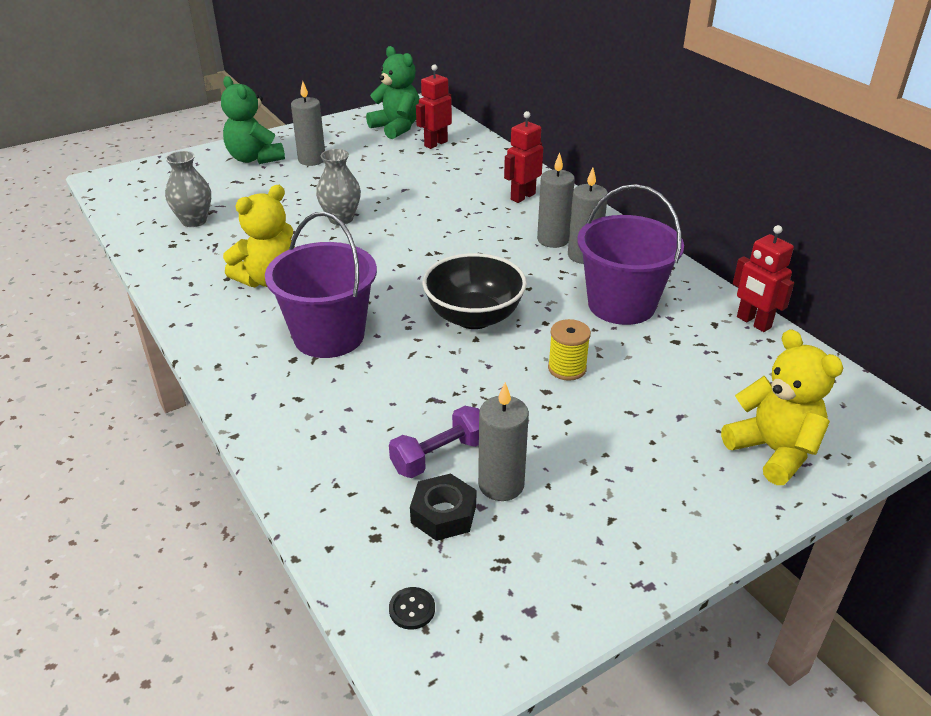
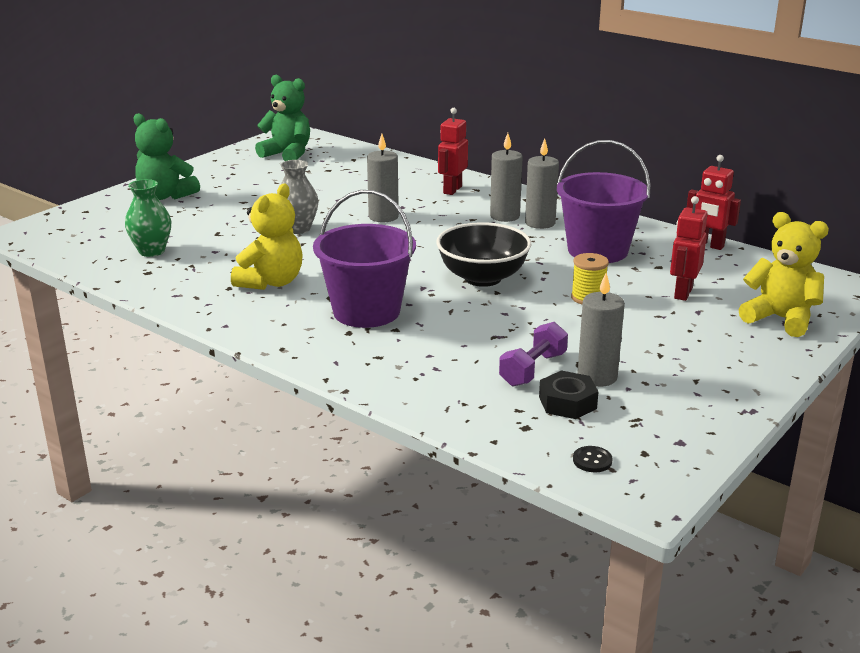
camera: 20 degrees left, 10 degrees down
(194, 221) = (151, 251): grey vase -> green vase
(312, 160) = (226, 189): grey candle -> grey candle (383, 217)
(435, 144) = (337, 162): red robot -> red robot (682, 293)

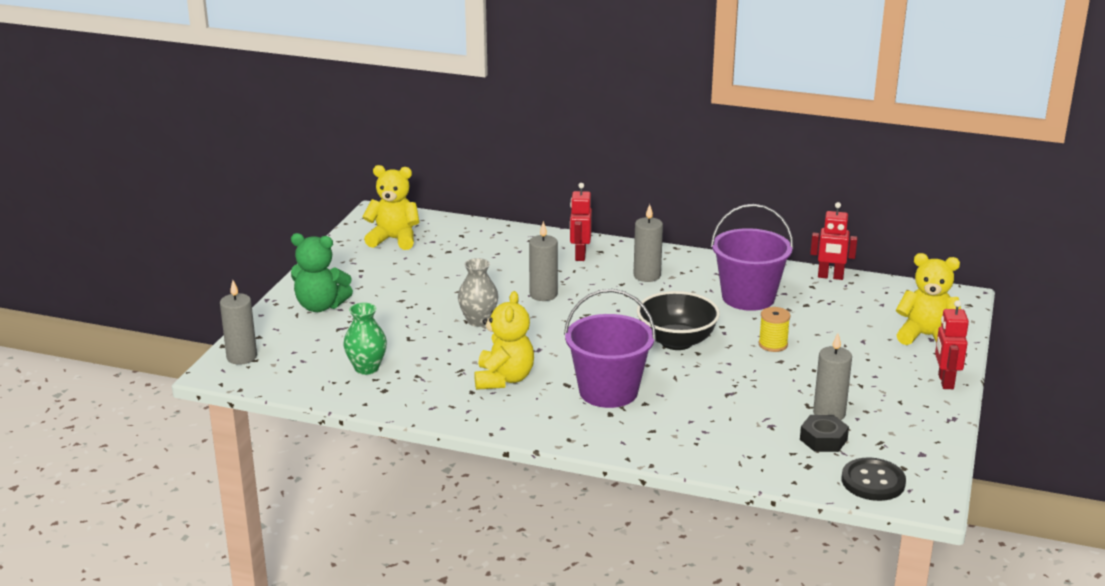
camera: 20 degrees left, 0 degrees up
(287, 154) = (394, 239): green teddy bear -> yellow teddy bear
(533, 369) = (778, 417): purple dumbbell -> none
(540, 223) = (681, 278): grey candle -> grey candle (242, 357)
(592, 460) = (873, 481): black button -> black button, size x2.09
(682, 293) = (841, 326): red robot -> red robot (945, 382)

